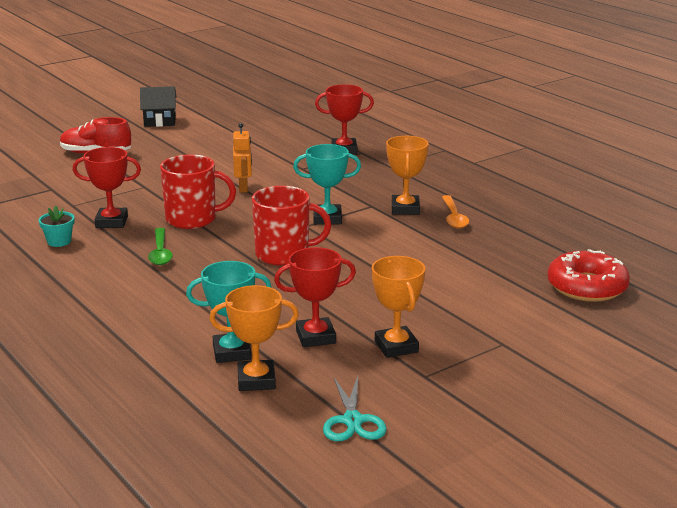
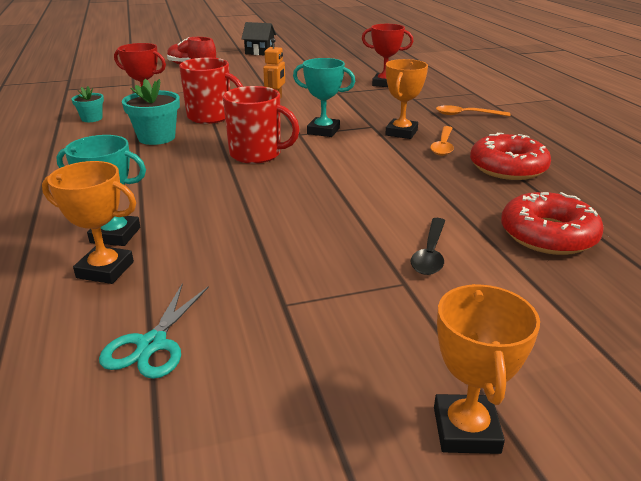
camera: 20 degrees right, 5 degrees up
(160, 253) = (156, 138): green spoon -> turquoise flower pot
(315, 337) = (209, 235): red trophy -> none
(396, 346) = (281, 262): orange trophy -> orange trophy (466, 430)
(453, 178) = (466, 115): none -> orange spoon
(507, 318) = (430, 254): none -> black spoon
(524, 231) = (507, 167): none -> red donut

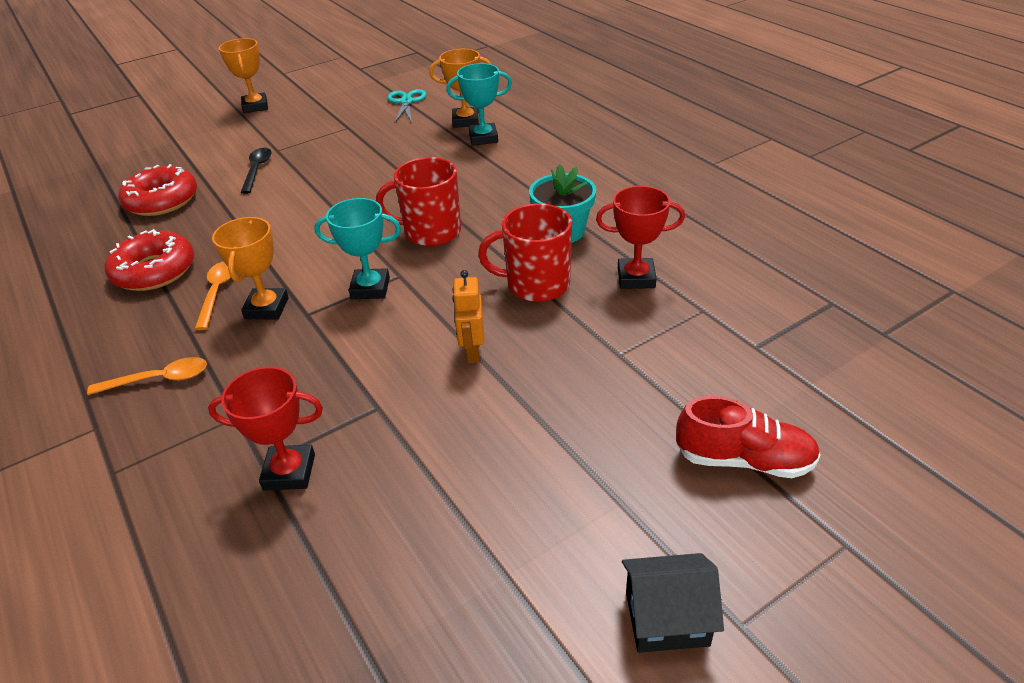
camera: 165 degrees right, 10 degrees up
(92, 118) = (683, 245): turquoise flower pot -> none

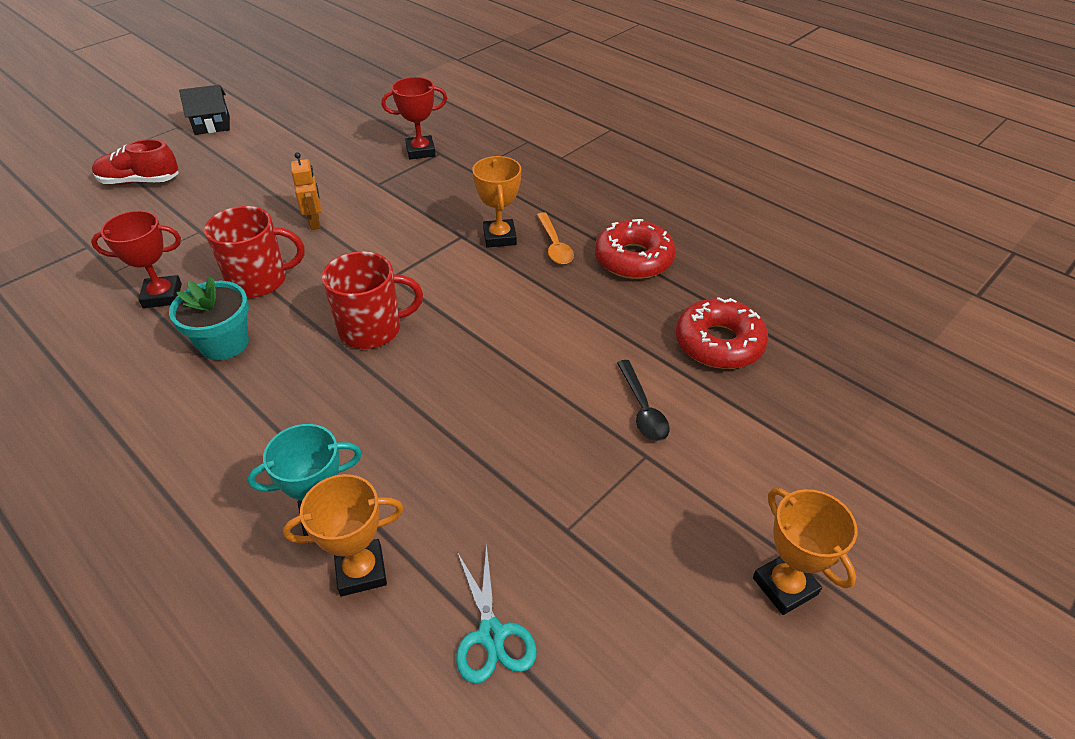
camera: 165 degrees right, 5 degrees up
(159, 379) = (544, 184): orange spoon -> none
(370, 288) = (415, 262): turquoise trophy -> none

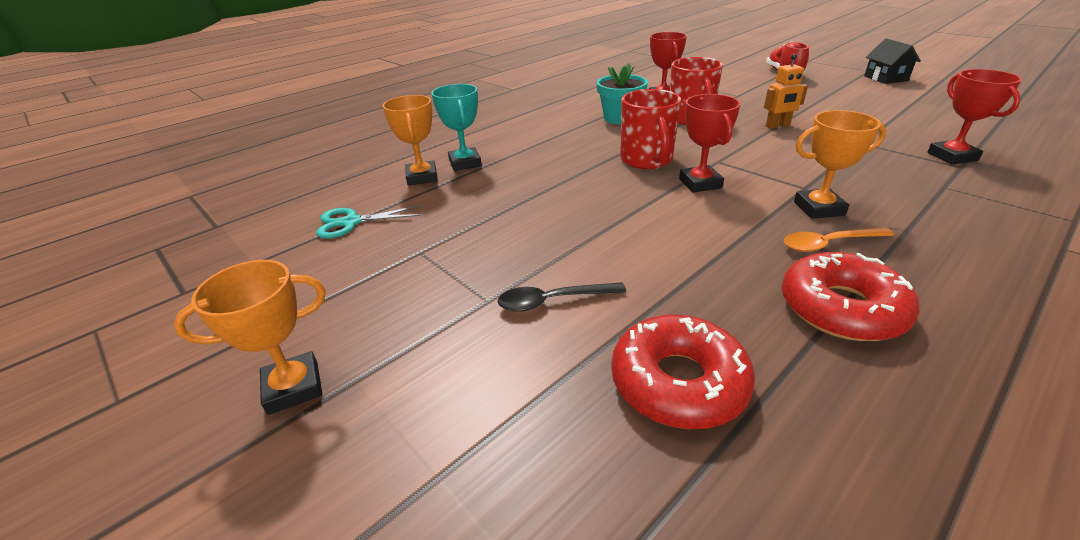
camera: 95 degrees right, 10 degrees down
(440, 296) = (700, 183): none -> red trophy

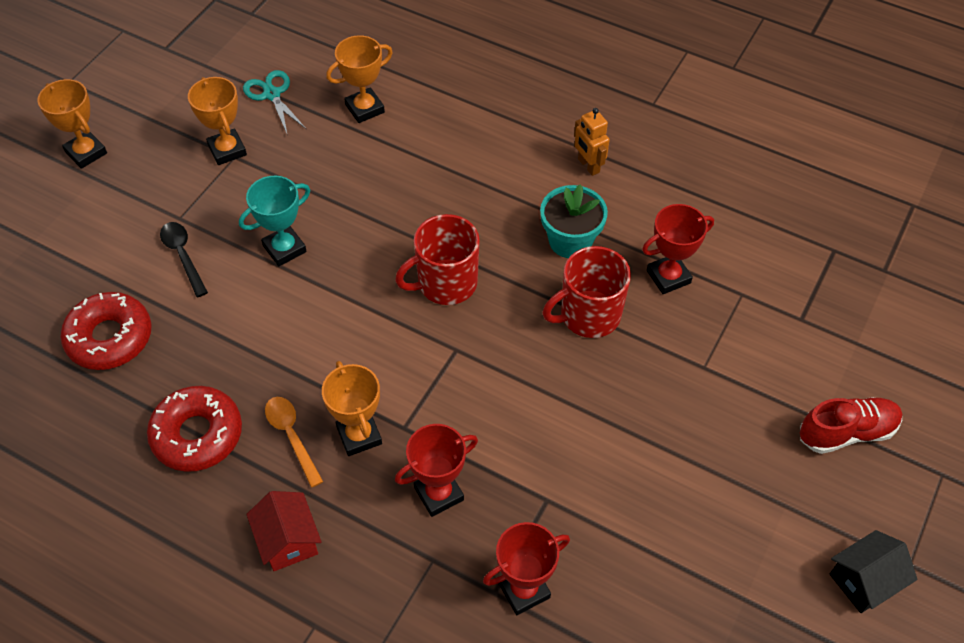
camera: 70 degrees right, 20 degrees up
(405, 256) = (227, 150): none -> orange trophy
(465, 163) = (403, 131): turquoise trophy -> turquoise trophy (284, 249)
(700, 183) = (396, 335): red trophy -> red trophy (439, 494)
(777, 126) = (585, 411): orange robot -> orange robot (588, 166)
(967, 256) = (288, 541): none -> red house

